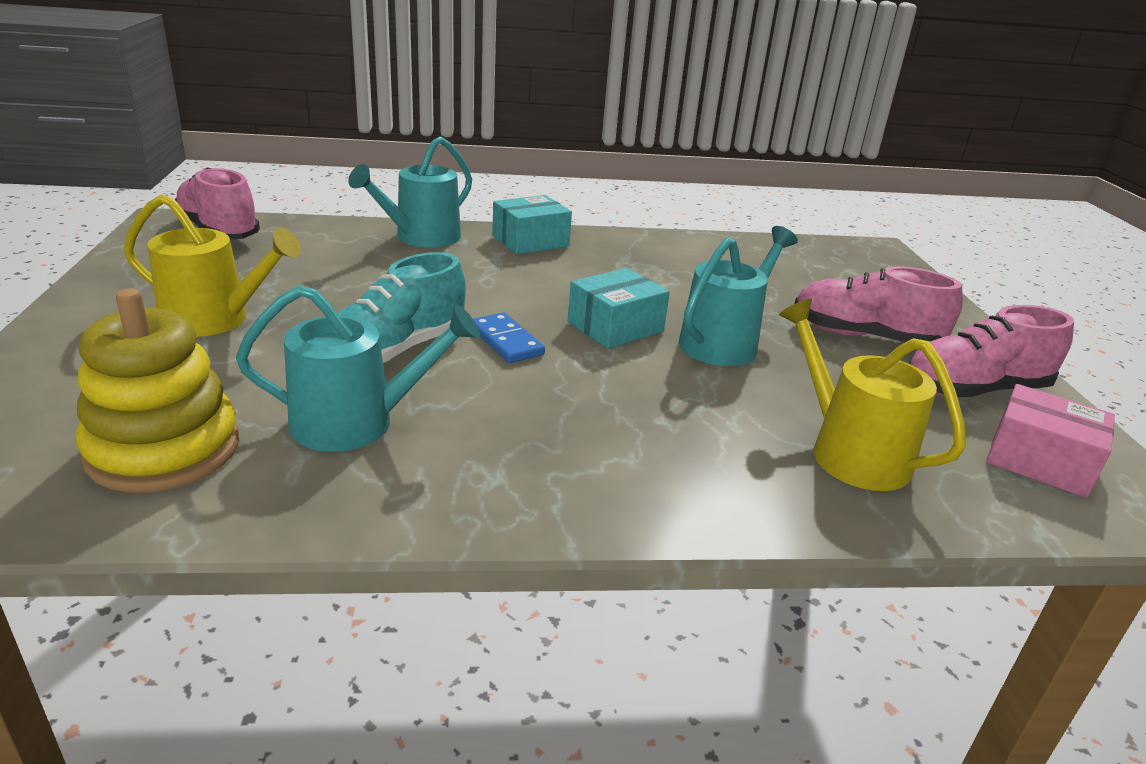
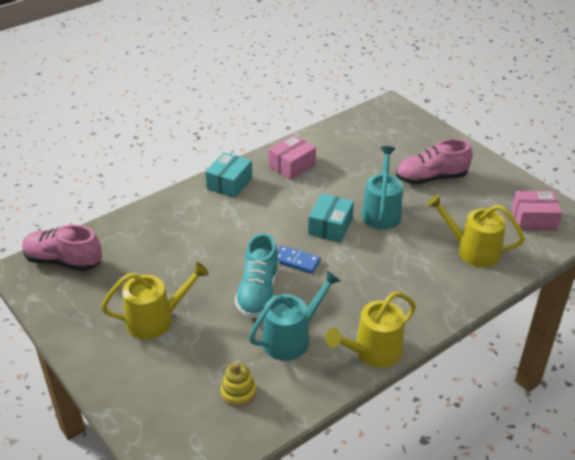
camera: 30 degrees left, 10 degrees up
(164, 449) = (238, 392): yellow stacking toy -> yellow stacking toy, size x0.52
(421, 237) = (173, 209): turquoise watering can -> none
(463, 507) = (373, 352): none -> yellow watering can
(643, 254) = (292, 166): none -> pink box
(974, 390) = (491, 191): pink shoe -> none

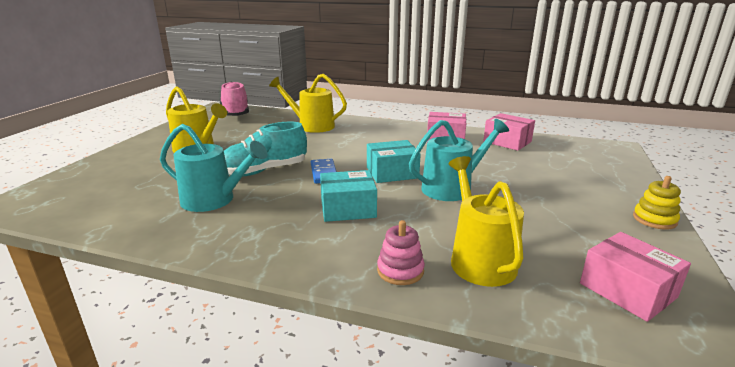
camera: 55 degrees right, 15 degrees down
(229, 183) = (384, 127): turquoise box -> turquoise box (348, 208)
(238, 392) = (124, 199): yellow stacking toy -> yellow stacking toy (654, 219)
(331, 141) = (507, 141): none -> pink box
(373, 352) = (225, 246): yellow watering can -> yellow watering can (312, 126)
(431, 178) = (554, 196): pink shoe -> none
(460, 286) = (400, 270): none -> pink stacking toy

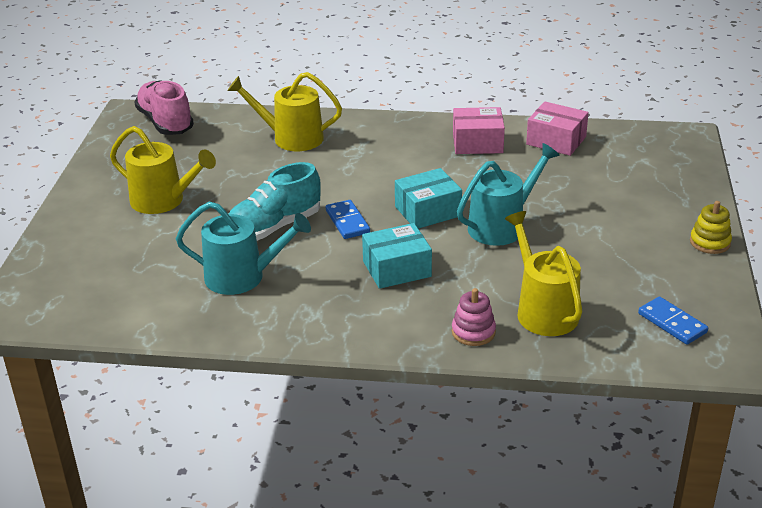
camera: 10 degrees left, 10 degrees up
(627, 290) = (672, 323): pink box -> blue domino

